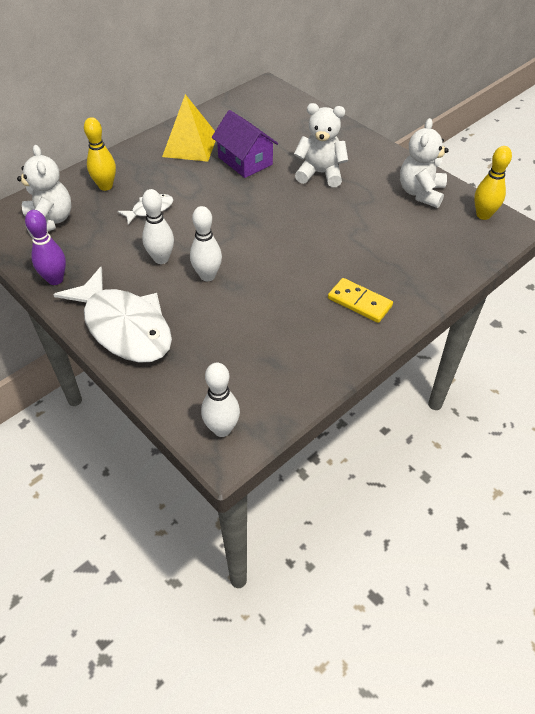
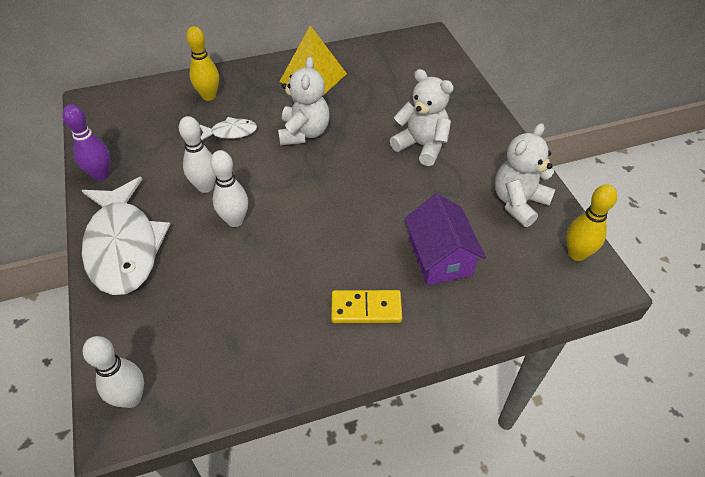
camera: 25 degrees right, 0 degrees up
(50, 221) = (138, 115): white teddy bear -> white teddy bear (304, 133)
(245, 161) = (354, 109): purple house -> purple house (440, 257)
(359, 302) = (366, 309): yellow domino -> yellow domino turned 60 degrees counterclockwise

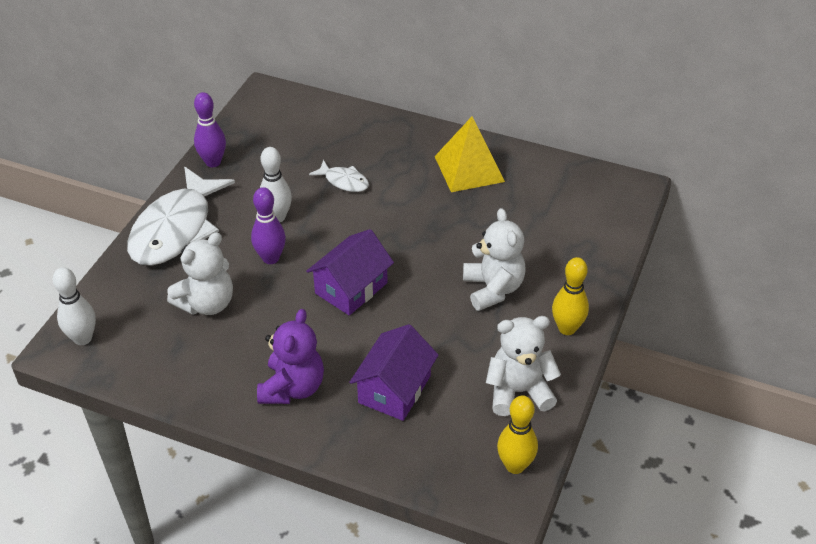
camera: 40 degrees right, 5 degrees down
(209, 96) = (360, 138): yellow bowling pin -> yellow bowling pin (567, 328)
(235, 220) = (270, 258): white bowling pin -> purple bowling pin
(304, 133) = (403, 216): white teddy bear -> white teddy bear (207, 303)
(324, 204) = (351, 288): none -> purple house
(366, 309) = (292, 388): yellow domino -> purple teddy bear

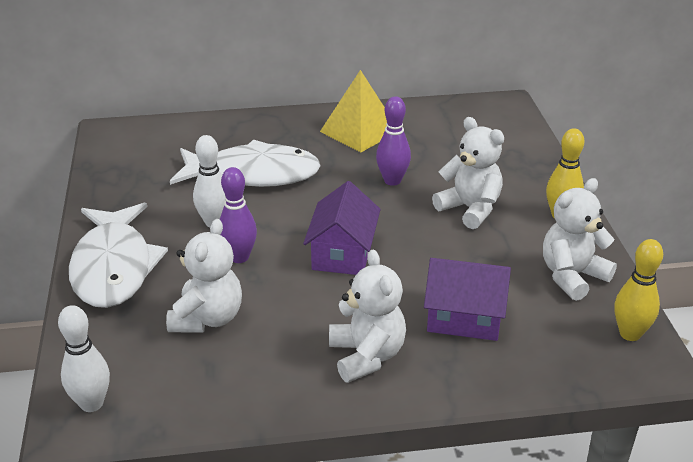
camera: 30 degrees left, 10 degrees down
(213, 162) = (104, 200): purple bowling pin -> purple bowling pin (392, 181)
(292, 388) = (366, 356): purple teddy bear -> white teddy bear
(344, 181) = (254, 174): white fish -> white fish, size x2.19
(394, 389) = (464, 318): purple house -> purple house turned 75 degrees counterclockwise

